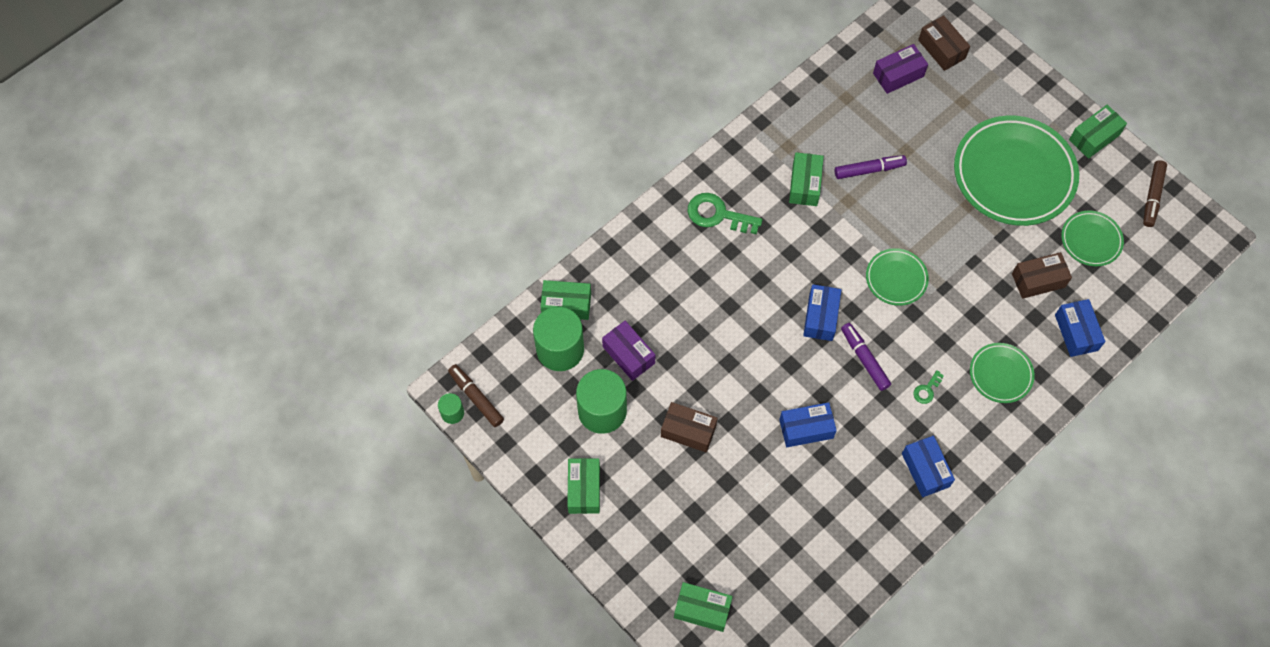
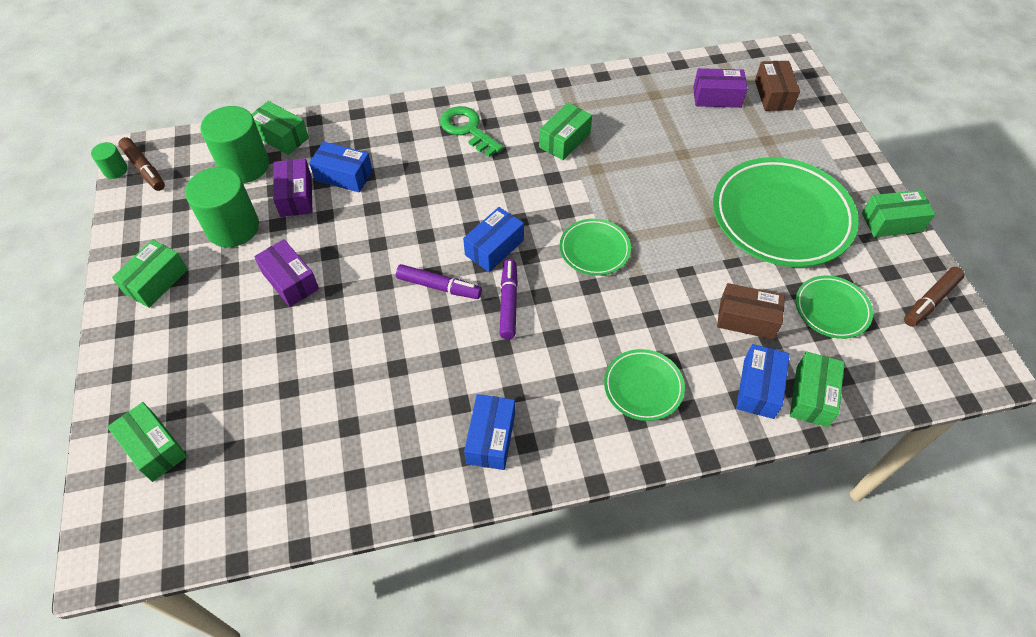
camera: 30 degrees right, 10 degrees down
(476, 398) = (144, 169): brown marker -> brown marker turned 150 degrees clockwise
(688, 431) = (290, 281): brown box -> purple box
(806, 429) = (400, 335): blue box -> blue box (344, 176)
(869, 170) = (634, 154): purple marker -> purple marker (438, 286)
(926, 390) = (551, 362): green key -> none
(1113, 319) = (811, 396): none -> green box

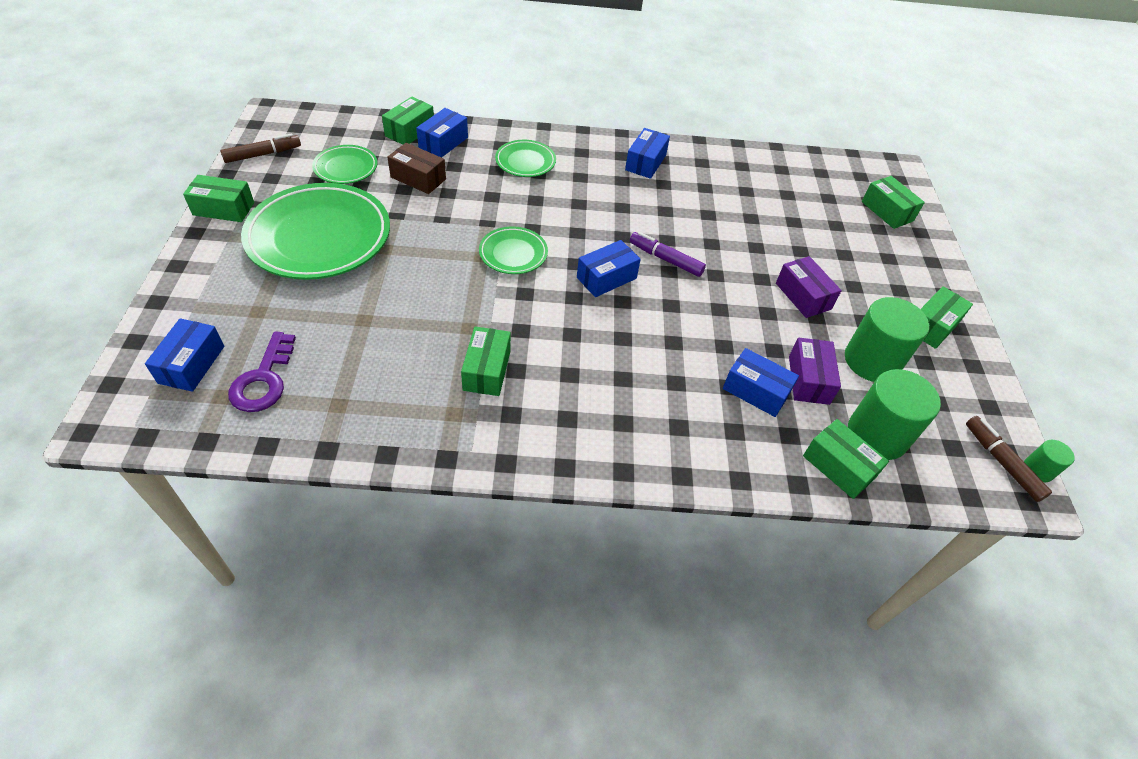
camera: 170 degrees left, 5 degrees down
(467, 129) = (599, 416): green key -> none
(508, 303) = (607, 233): purple marker -> none
(564, 140) = (487, 370): green box -> green box turned 45 degrees counterclockwise
(717, 97) = (263, 380): purple box -> purple key
(773, 95) = (191, 364): brown box -> blue box

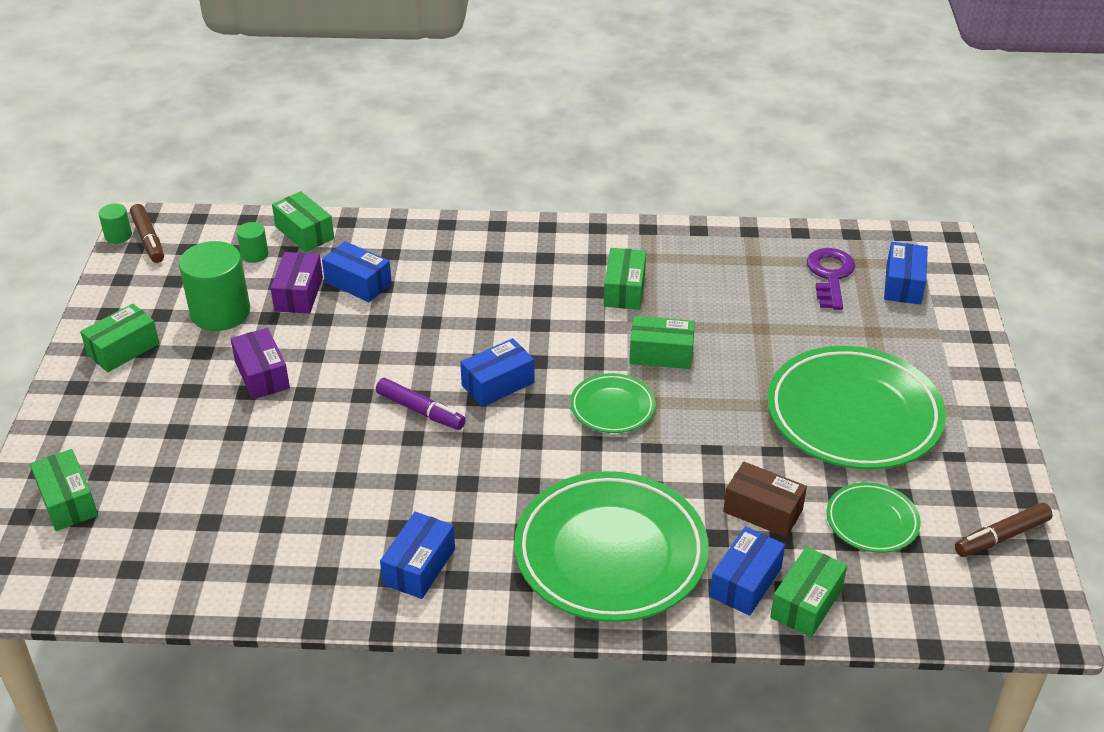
camera: 175 degrees left, 10 degrees down
(223, 209) = (992, 446): green box -> green box (661, 354)
(525, 162) = (610, 553): green plate -> green plate, size x2.04
(877, 435) = (254, 254): green cylinder -> green cylinder, size x0.48

